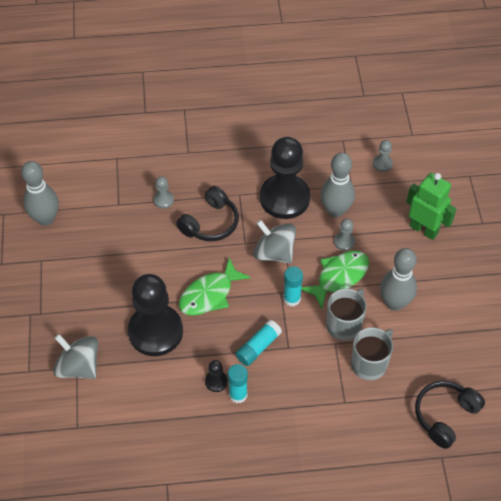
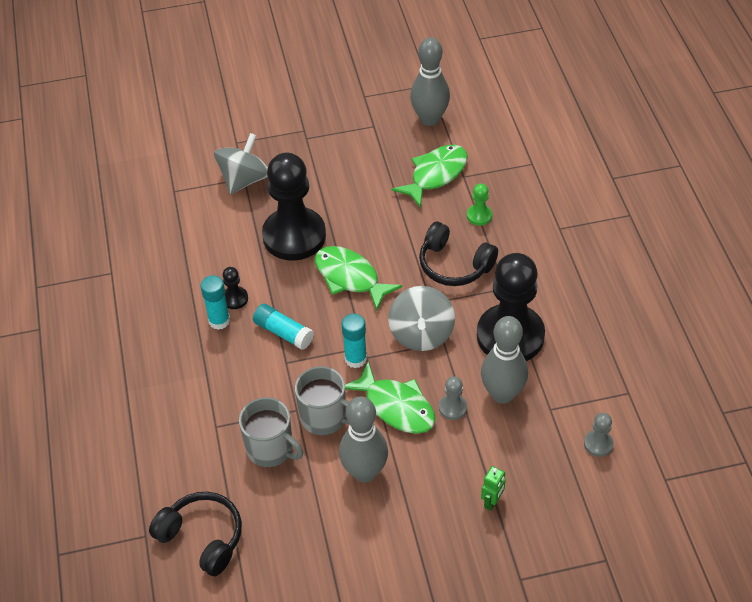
camera: 85 degrees right, 5 degrees down
(111, 223) = (435, 175): none -> green fish
(163, 200) = (479, 216): grey pawn -> green pawn
(274, 253) = (421, 334): grey spinning top -> grey spinning top turned 150 degrees clockwise
(424, 229) = (492, 502): green robot -> green robot, size x0.48

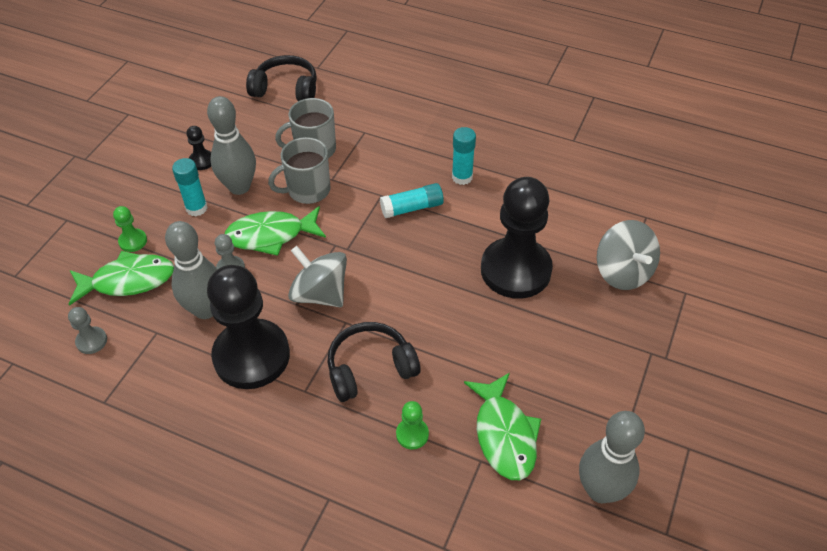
camera: 125 degrees right, 0 degrees up
(202, 537) = (286, 89): black headphones -> black headphones turned 150 degrees counterclockwise
(235, 298) = (477, 196): black pawn -> black pawn (202, 161)
(350, 277) = (429, 282): green fish -> green fish (128, 280)
(355, 359) = (340, 237): turquoise glue stick -> turquoise glue stick (196, 208)
(492, 502) = (133, 241): green robot -> green pawn

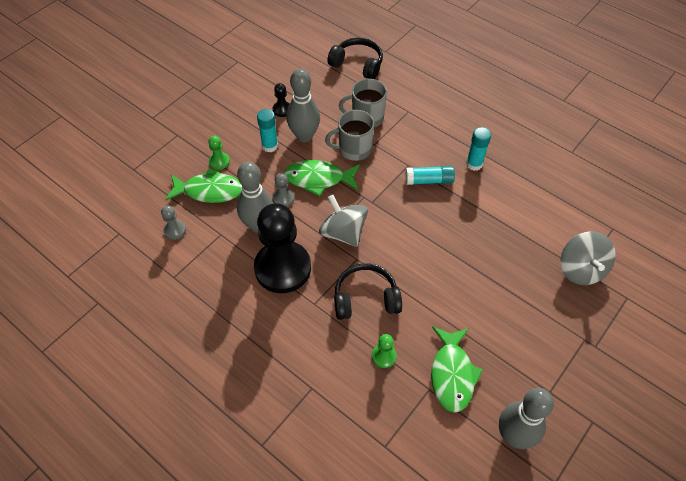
camera: 15 degrees right, 5 degrees up
(515, 270) = (496, 248): black pawn -> none

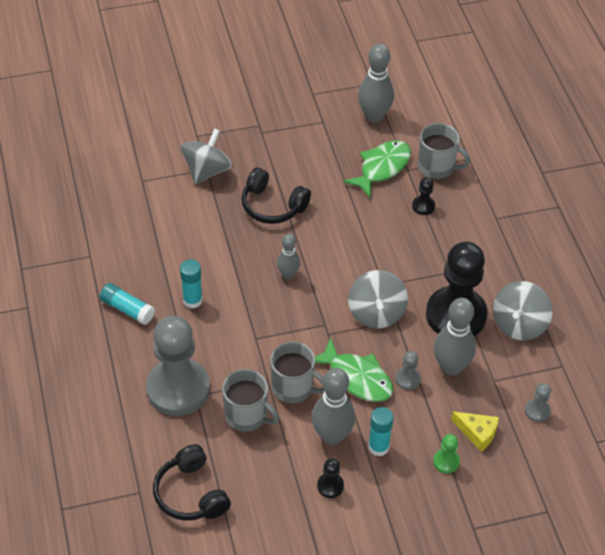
camera: 145 degrees left, 5 degrees down
(209, 191) = (477, 433): green fish -> yellow cheese
(227, 291) = (519, 324): none -> grey spinning top
(365, 298) = (403, 251): black headphones -> black headphones (272, 206)
(383, 356) = (423, 206): green pawn -> black pawn
(406, 412) = (437, 167): none -> grey mug
(422, 109) = (178, 388): none -> grey pawn
(429, 180) = (251, 311): turquoise glue stick -> turquoise glue stick (127, 309)
(432, 222) = (288, 274): none -> grey bowling pin

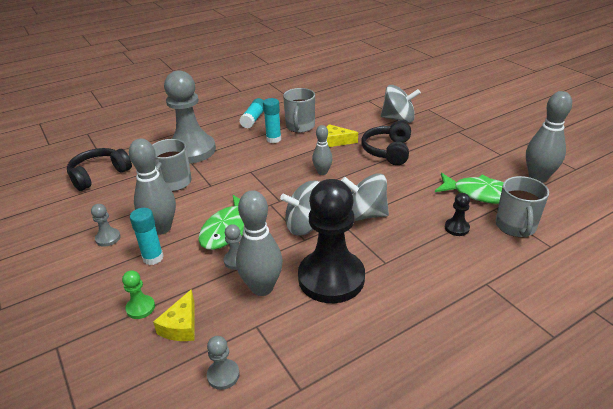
camera: 75 degrees right, 15 degrees down
(228, 243) = (336, 141): none -> yellow cheese
(293, 388) = (207, 198): grey mug -> grey mug (300, 127)
(330, 486) = (108, 238): black pawn -> grey pawn
(519, 324) = (345, 333): grey spinning top -> grey spinning top (364, 215)

